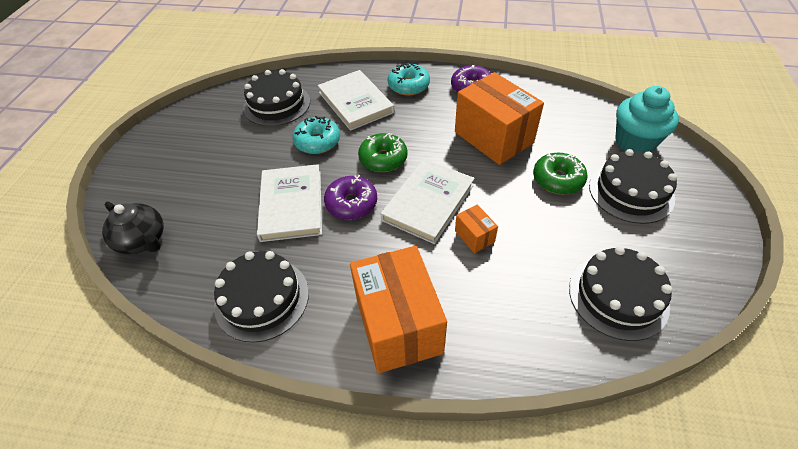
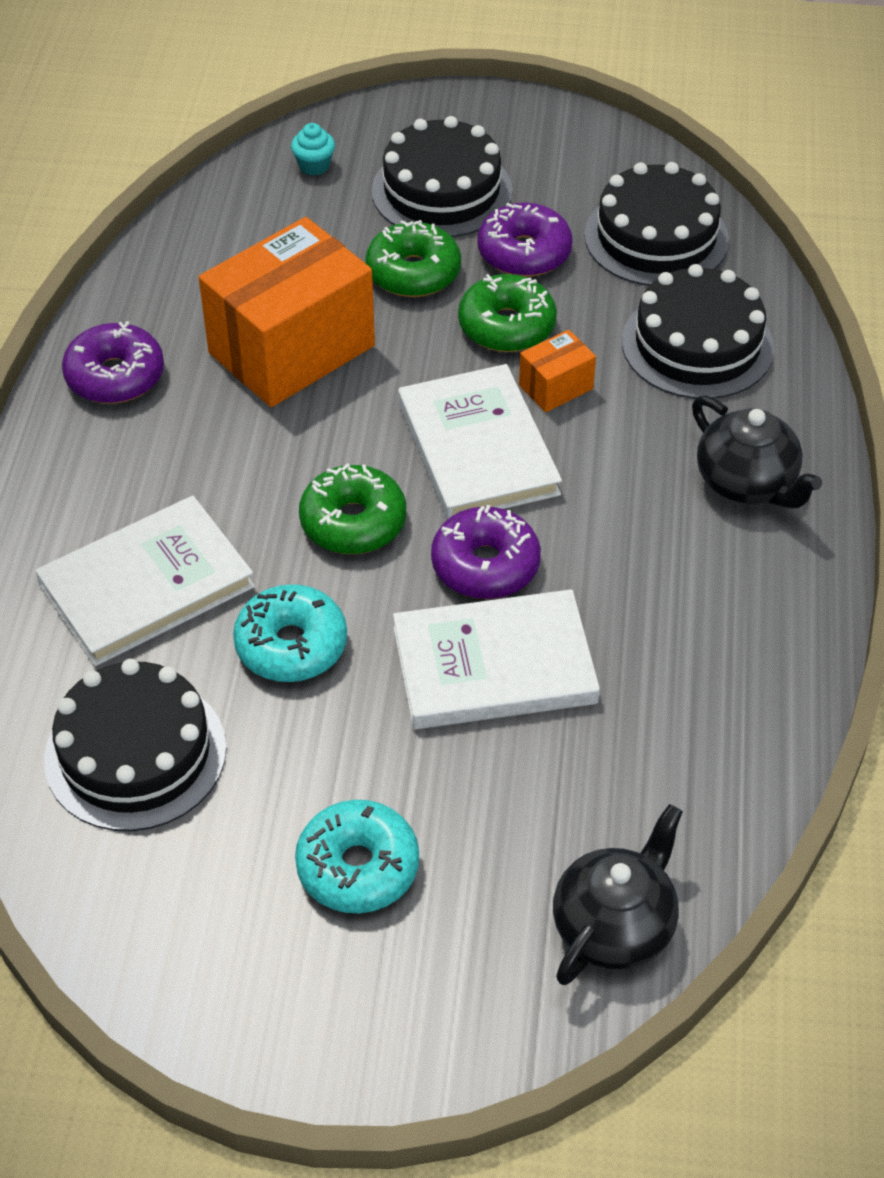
camera: 95 degrees left, 0 degrees up
(262, 298) = (727, 675): black cake -> black cake (697, 344)
(398, 325) = (747, 482): orange box -> black teapot
(408, 86) = (91, 487): turquoise donut -> turquoise donut (358, 867)
(428, 202) = (478, 448): white book -> white book turned 45 degrees clockwise
(521, 217) = (507, 326): none -> green donut
(585, 227) = (524, 253): none -> purple donut
(635, 142) = (314, 166): turquoise cupcake -> turquoise cupcake, size x0.42

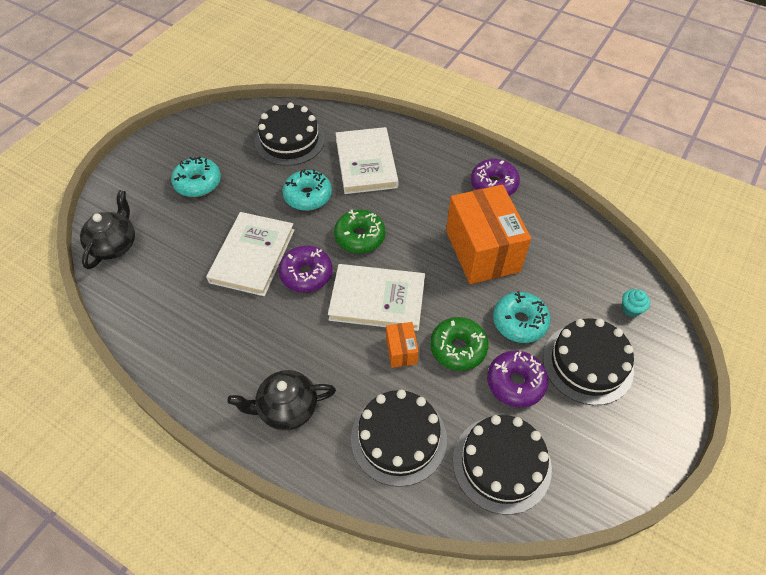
camera: 115 degrees right, 5 degrees up
(413, 272) = (519, 322): green donut -> turquoise donut
(614, 926) = (114, 245): black teapot -> black teapot turned 135 degrees counterclockwise

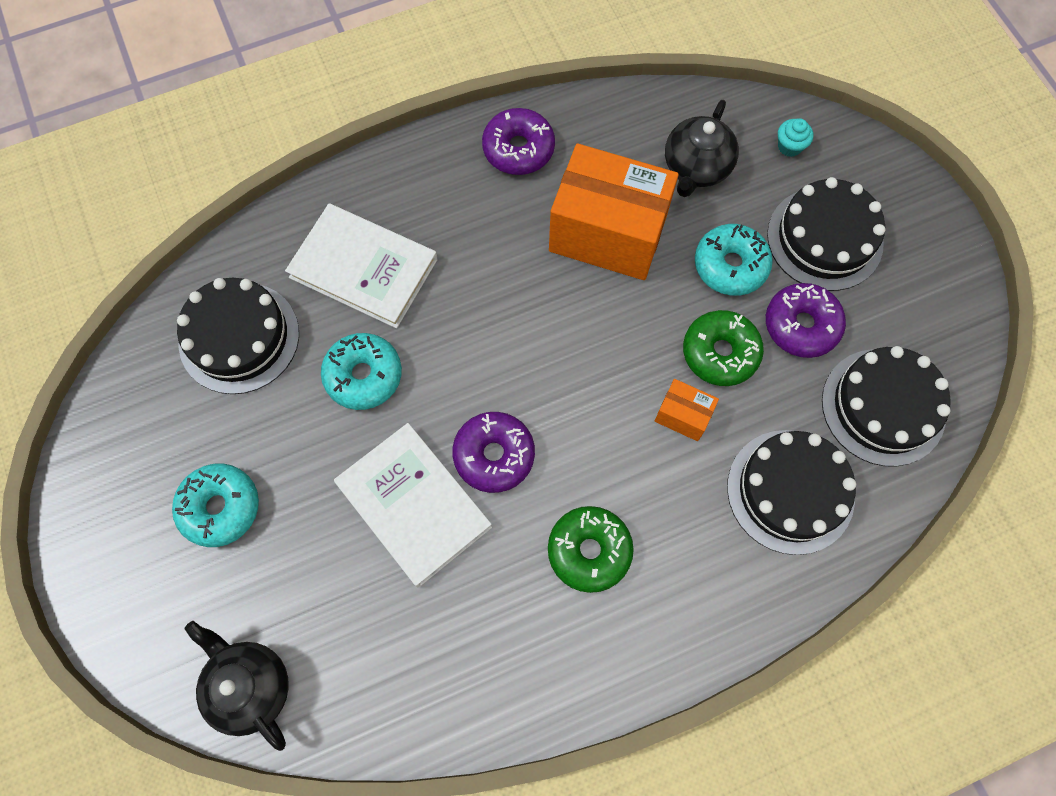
camera: 55 degrees left, 15 degrees up
(287, 408) = (674, 593): black teapot -> black teapot (696, 168)
(360, 237) = (482, 355): green donut -> green donut (589, 551)
(377, 299) = (593, 395): white book -> none

